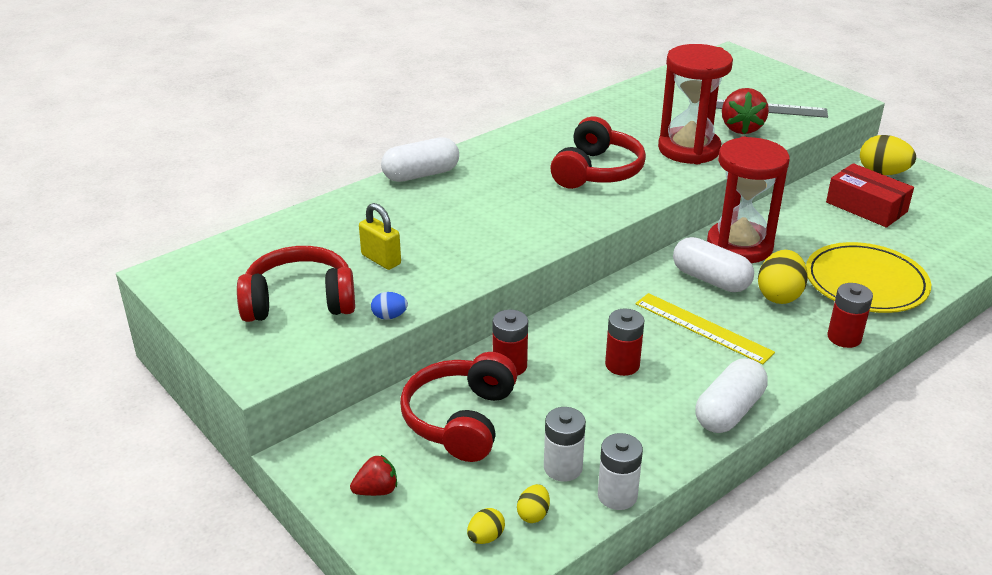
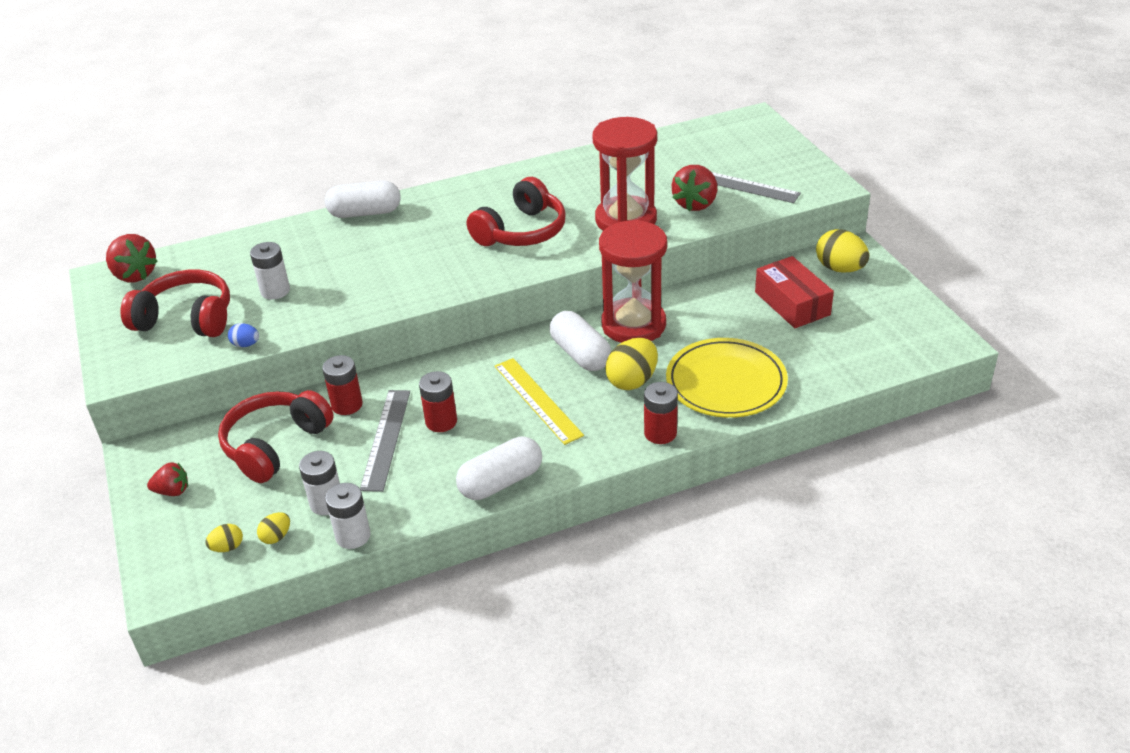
camera: 20 degrees right, 5 degrees up
(203, 267) = (134, 275): none -> red strawberry
(381, 259) = (275, 291): yellow padlock -> white battery
(577, 391) = (386, 439): none -> grey ruler

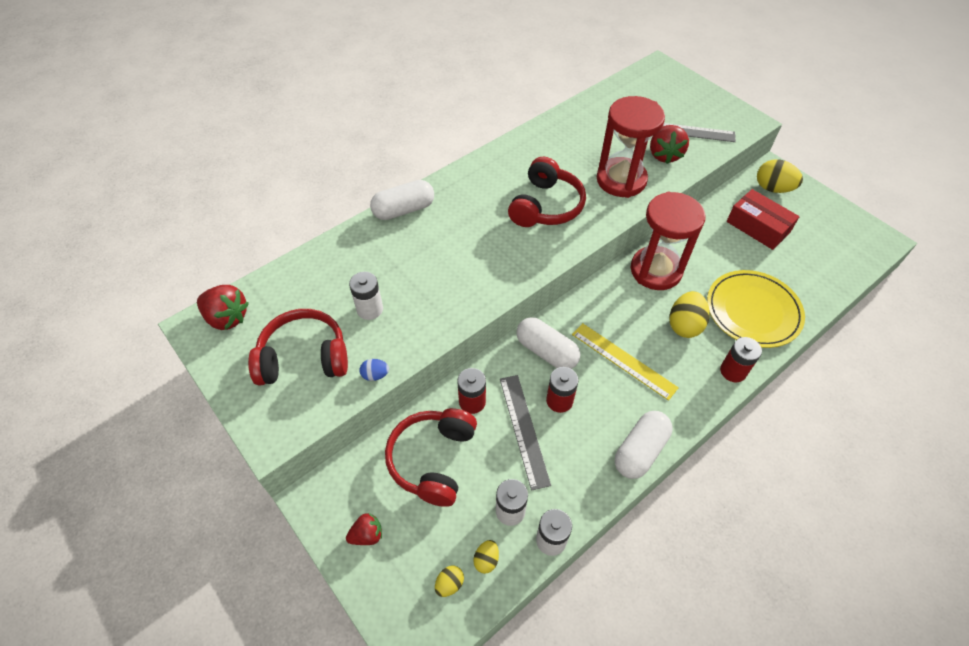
camera: 20 degrees left, 15 degrees up
(580, 354) = (631, 307): white capsule -> white capsule (546, 351)

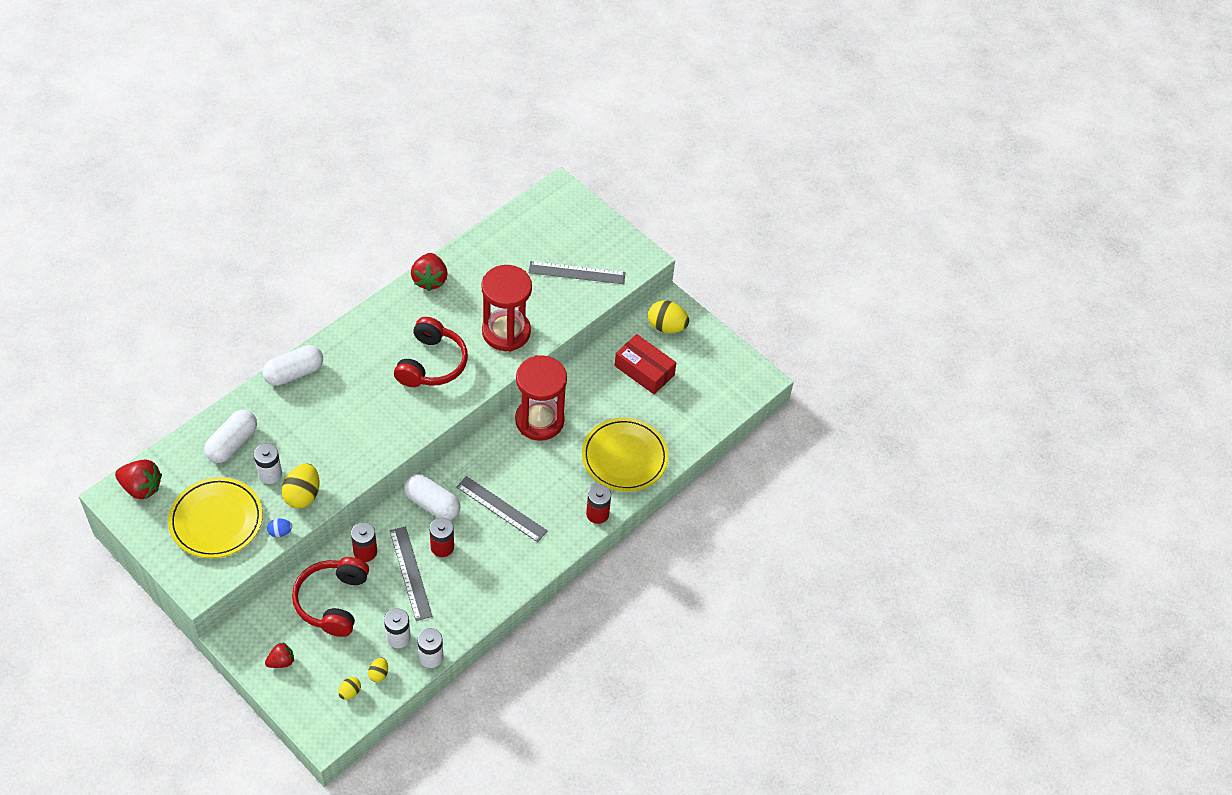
camera: 10 degrees left, 0 degrees up
(304, 357) = (216, 520): red headphones -> yellow plate
(623, 360) = (501, 509): yellow ruler -> grey ruler
(640, 451) = (509, 585): white capsule -> white capsule (232, 443)
(664, 155) = (551, 302): red strawberry -> red strawberry (430, 280)
(684, 325) = (560, 473): yellow egg -> yellow egg (302, 495)

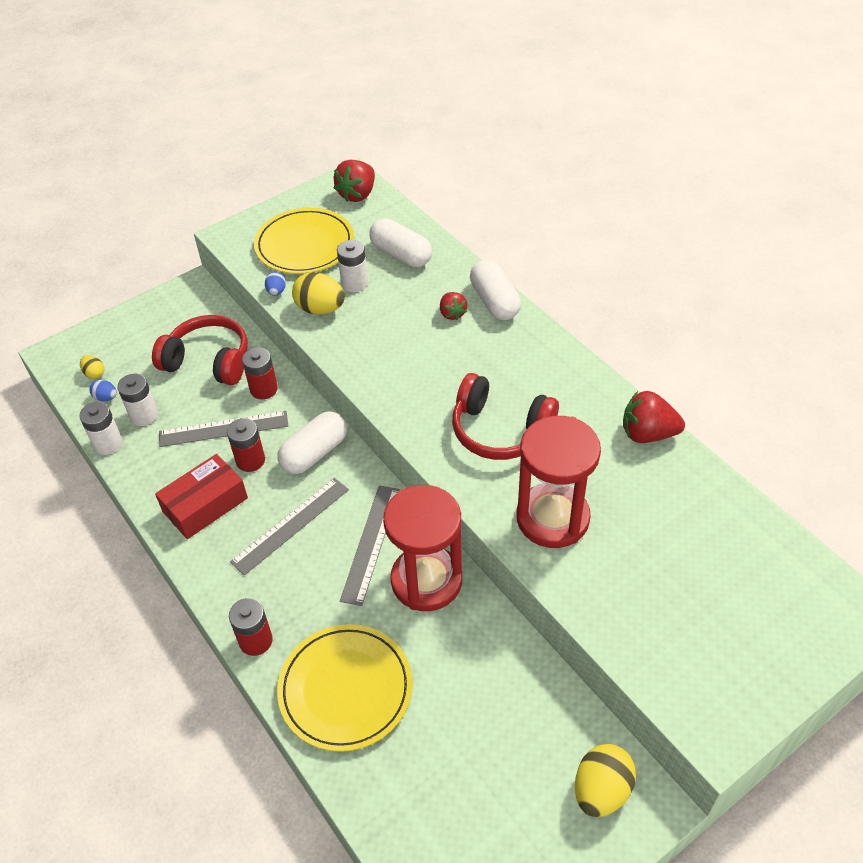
camera: 105 degrees right, 5 degrees down
(281, 661) = (152, 321): red strawberry -> red strawberry (452, 313)
(379, 674) = (106, 398): yellow egg -> blue egg
(576, 273) = (674, 623): grey ruler -> grey ruler (370, 543)
(644, 370) = (509, 740): red box -> red box (205, 505)

